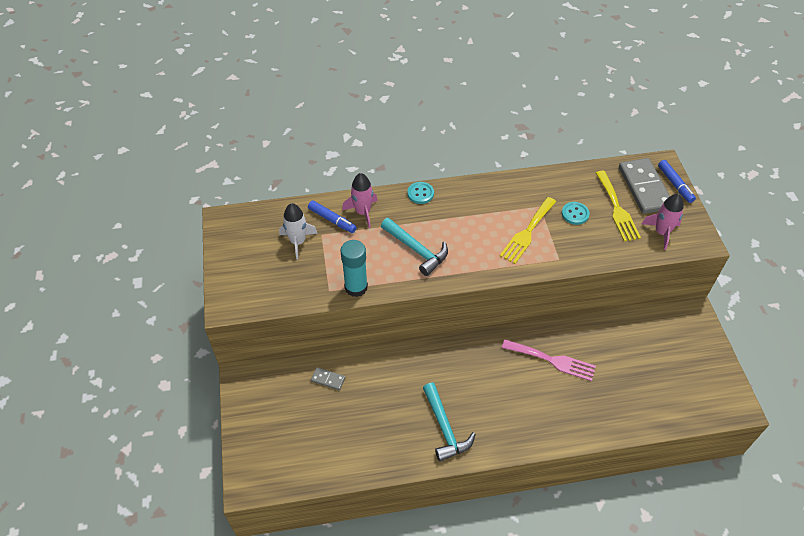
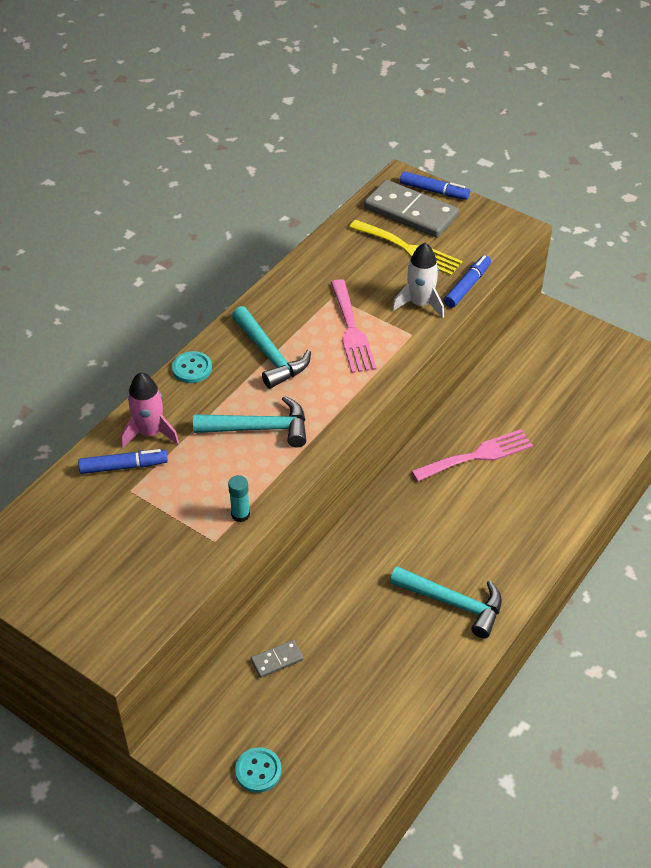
camera: 45 degrees left, 5 degrees down
(298, 242) = (112, 518): white rocket -> white rocket (420, 304)
(356, 287) = (240, 514): turquoise glue stick -> turquoise glue stick, size x0.54
(467, 215) = (270, 355): none -> turquoise hammer
(527, 232) = (351, 330): yellow fork -> pink fork
(575, 214) = (376, 281): turquoise button -> turquoise button (258, 771)
(626, 254) = (467, 286): none -> blue marker
(661, 232) = (473, 244): pink rocket -> none

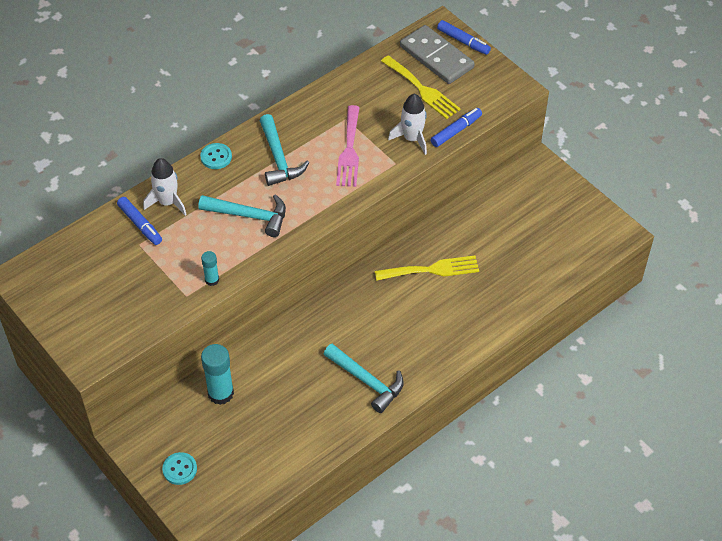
camera: 15 degrees right, 5 degrees up
(124, 466) = (140, 224): blue marker -> blue marker turned 45 degrees clockwise
(150, 433) = (168, 202): pink rocket -> white rocket
(277, 660) = (220, 393): grey domino -> turquoise glue stick
(477, 455) = (432, 269): pink fork -> yellow fork

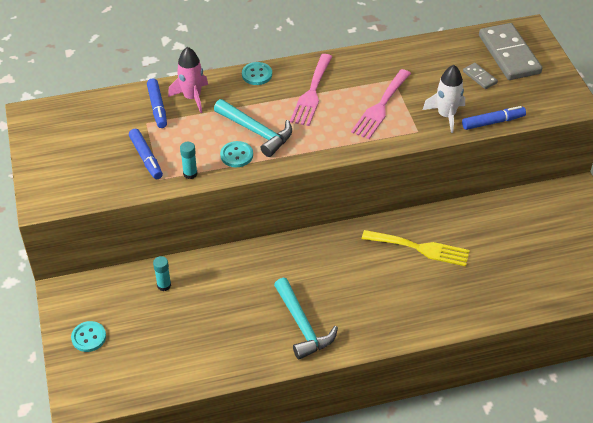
camera: 25 degrees right, 5 degrees down
(168, 202) = (192, 97): white rocket -> pink rocket
(220, 393) = (164, 285): turquoise glue stick -> turquoise glue stick, size x0.54
(244, 246) = (236, 155): none -> turquoise button
(278, 158) = (312, 93): turquoise hammer -> pink fork
(422, 89) = (480, 77): yellow fork -> grey domino
(463, 41) = (543, 49): blue marker -> blue marker (146, 158)

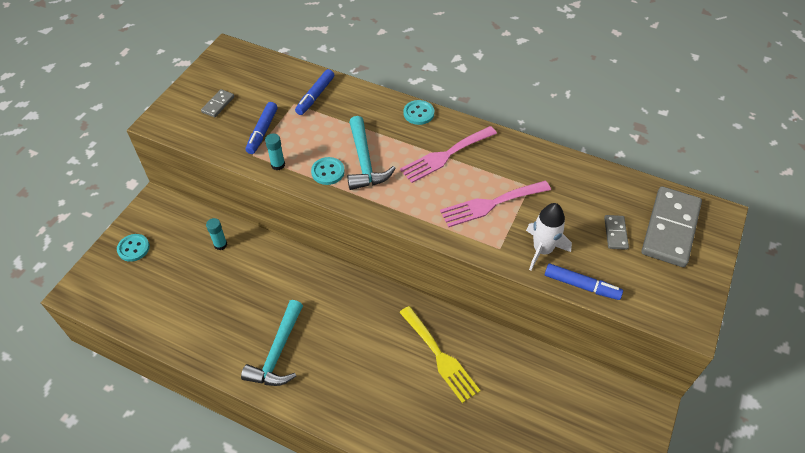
camera: 40 degrees right, 5 degrees up
(79, 160) = (218, 104): none -> grey domino
(192, 97) = (349, 103): pink rocket -> none

